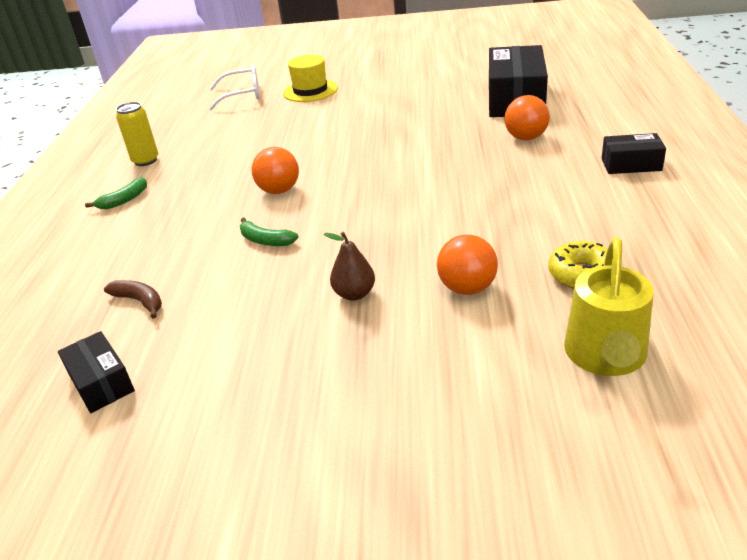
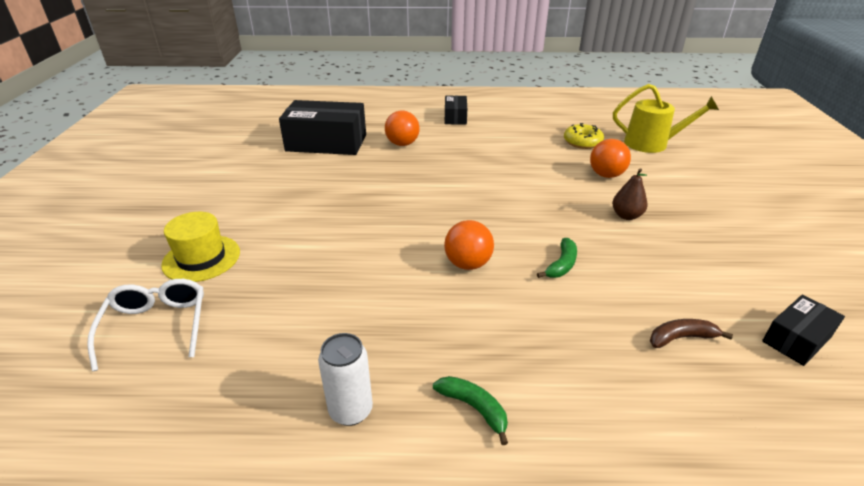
camera: 95 degrees left, 0 degrees up
(140, 301) = (681, 338): brown banana -> brown banana turned 45 degrees clockwise
(145, 161) = (351, 410): yellow can -> white can

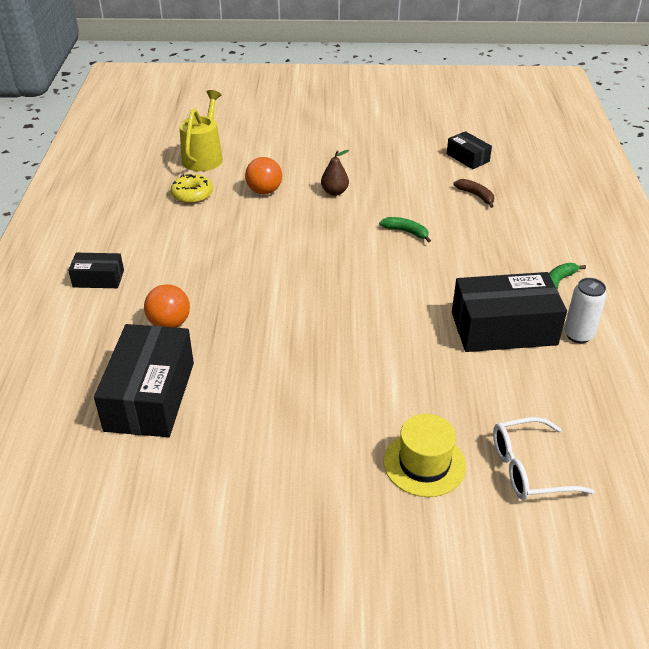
camera: 90 degrees left, 5 degrees up
(374, 332) = (503, 328): none -> black box
(468, 264) = (411, 279): orange ball -> none
(681, 338) = (476, 196): brown banana -> brown banana turned 150 degrees clockwise

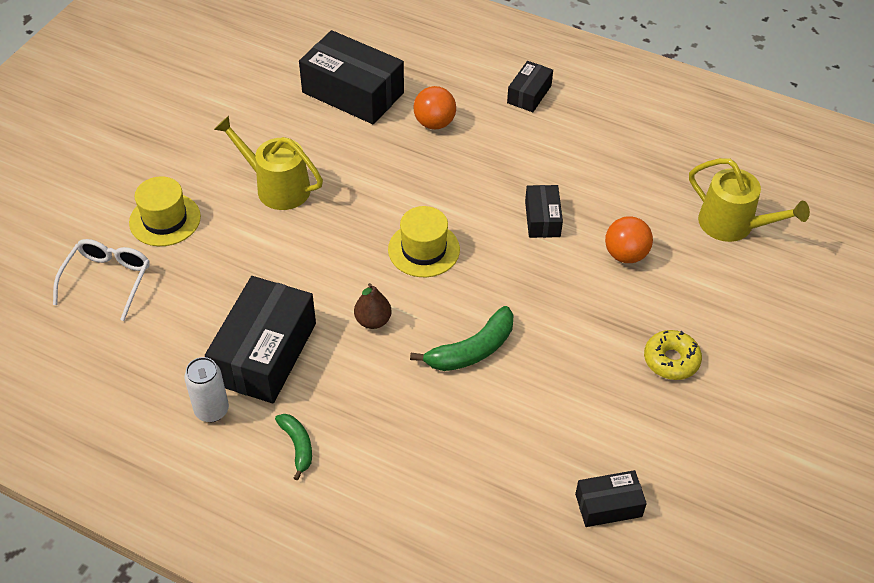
camera: 115 degrees right, 10 degrees up
(192, 195) = (648, 192): yellow donut -> yellow donut (671, 360)
(253, 234) = (542, 219): none -> black box
(322, 397) = (277, 187): none -> yellow watering can
(330, 282) = (424, 249): none -> yellow hat
(334, 192) = (591, 318): brown pear -> brown pear (373, 321)
(406, 232) = (472, 350): green banana -> green banana, size x1.62
(476, 196) = (508, 462): brown banana -> none

